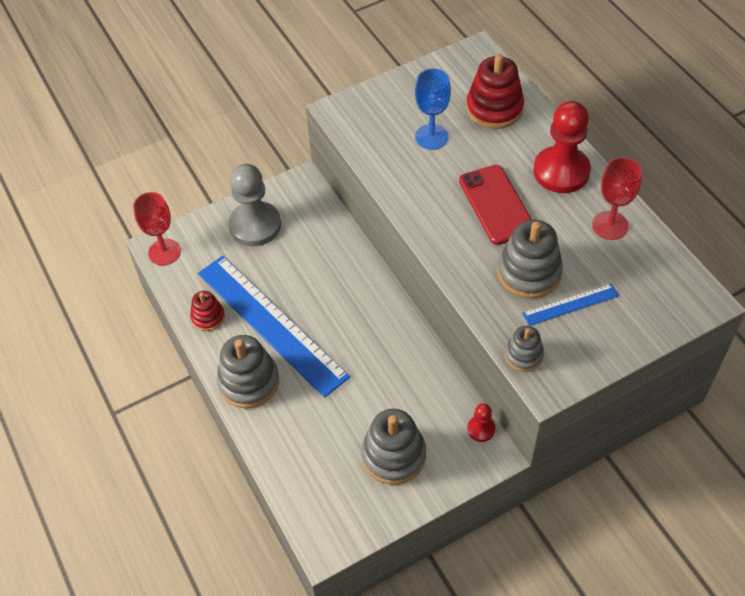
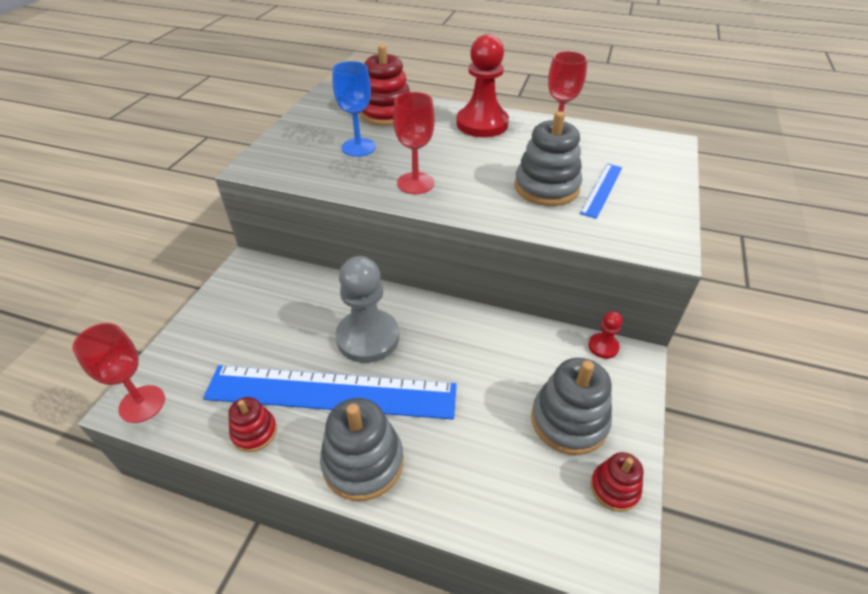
camera: 45 degrees left, 10 degrees down
(255, 225) = (230, 321): grey pawn -> grey pawn (368, 337)
(372, 512) = (614, 488): none -> red stacking toy
(435, 202) = (415, 183): none -> red goblet
(496, 205) = (464, 161): red phone -> none
(523, 355) = (622, 239): grey stacking toy -> none

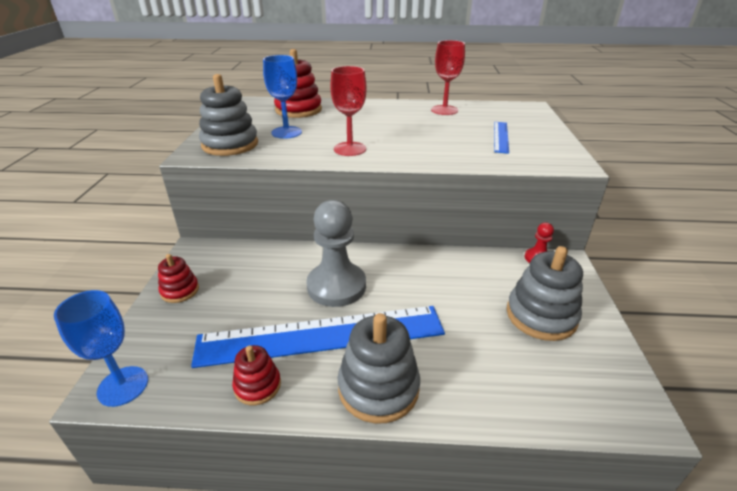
camera: 15 degrees left, 10 degrees down
(142, 404) = (123, 386): red goblet -> blue goblet
(482, 124) = (382, 109): red pawn -> none
(546, 187) = (458, 140): grey stacking toy -> grey stacking toy (230, 144)
(614, 488) = (606, 358): red stacking toy -> red stacking toy (180, 290)

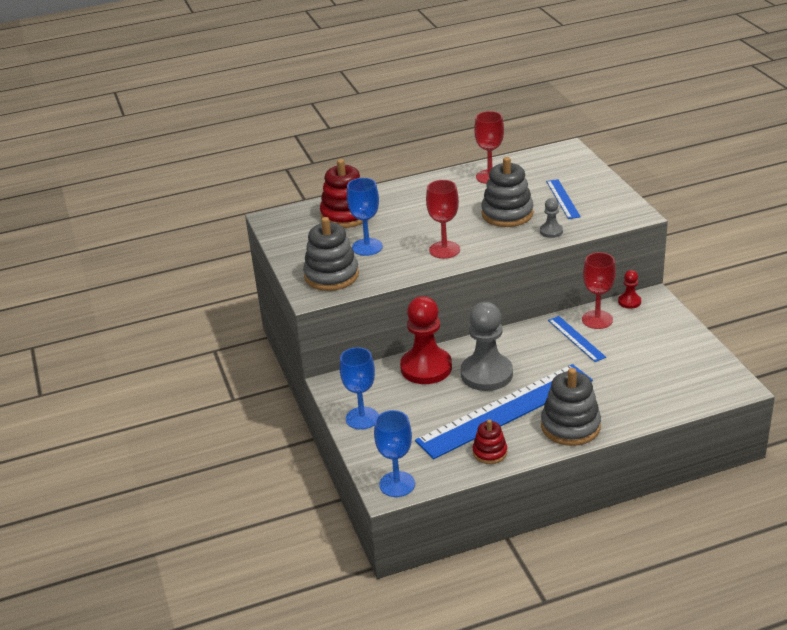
camera: 20 degrees left, 0 degrees up
(180, 290) = (362, 418): red stacking toy -> blue goblet
(286, 260) = (426, 368): none -> red pawn
(456, 279) = (576, 338): none -> blue ruler
(468, 158) = (551, 231): none -> grey pawn
(491, 266) = (597, 320): none -> red goblet
(541, 316) = (652, 346): grey stacking toy -> grey stacking toy (507, 214)

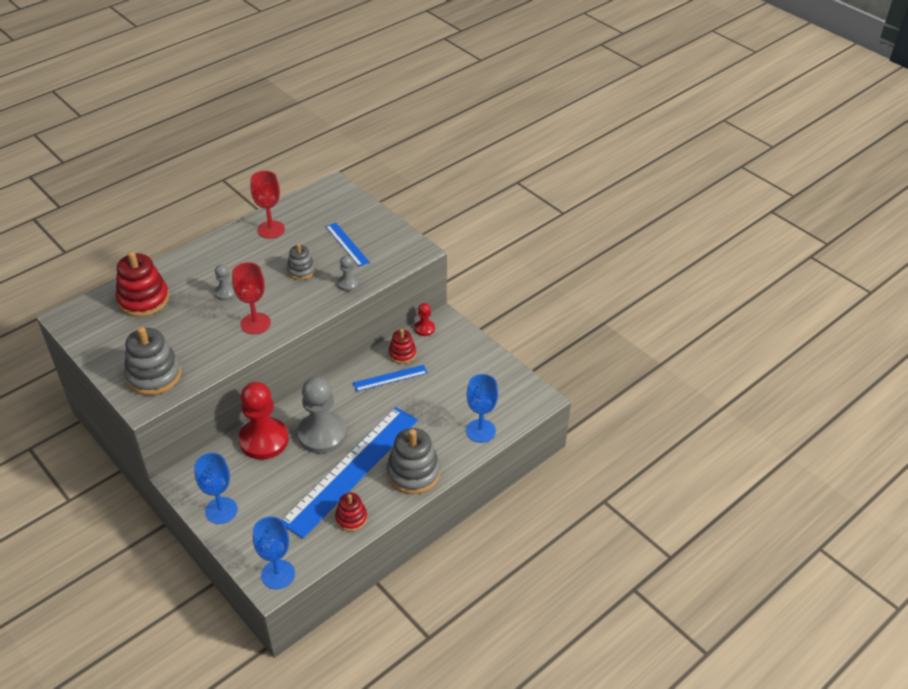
camera: 25 degrees left, 10 degrees up
(367, 247) = (178, 334): blue goblet -> blue goblet (480, 431)
(425, 221) = (225, 293): none -> grey pawn
(507, 214) = (301, 270): grey stacking toy -> grey stacking toy, size x0.57
(576, 338) = (390, 378): blue ruler -> blue ruler turned 60 degrees counterclockwise
(597, 320) = (402, 354): red goblet -> red stacking toy

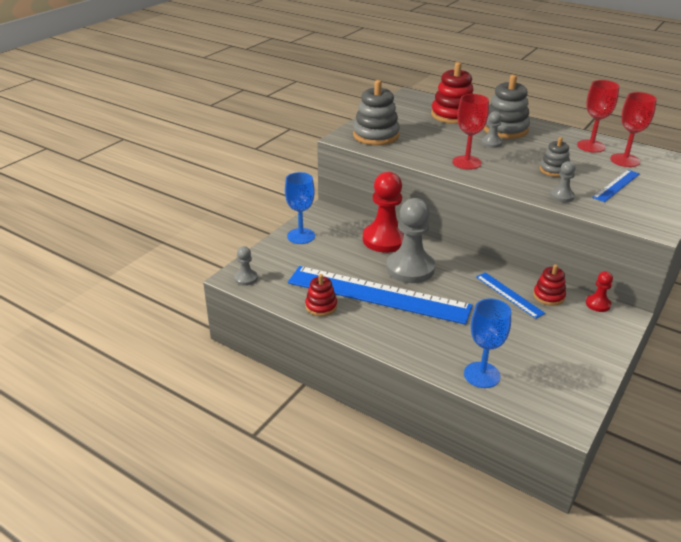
camera: 75 degrees right, 10 degrees down
(278, 574) = (246, 278): blue goblet -> grey pawn
(308, 220) = (625, 160): none -> red goblet
(413, 473) = (395, 335): grey stacking toy -> grey stacking toy (505, 129)

